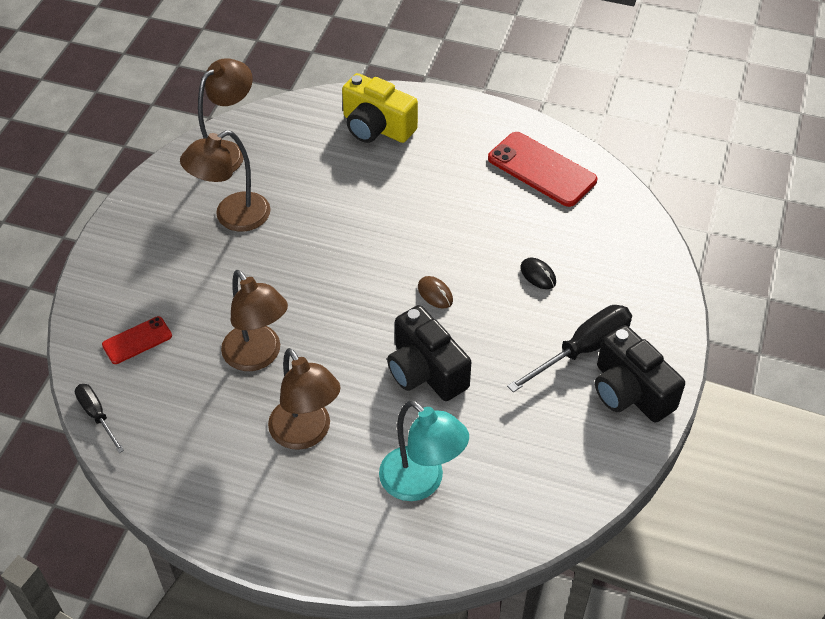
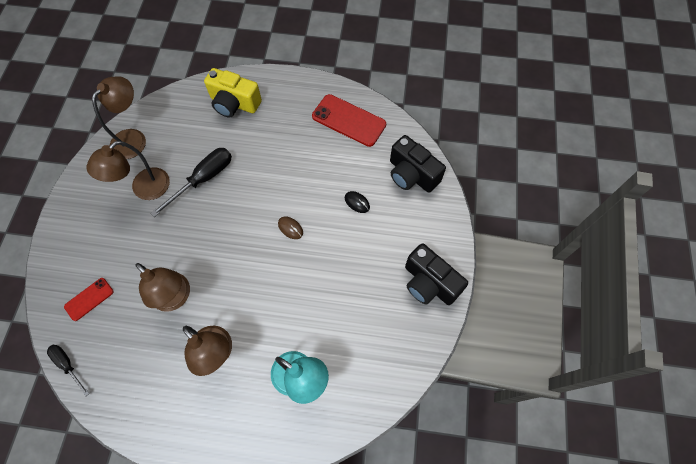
camera: 10 degrees left, 15 degrees up
(425, 371) = (292, 290): black camera -> black camera (411, 174)
(583, 349) = (394, 255): black screwdriver -> black screwdriver (203, 179)

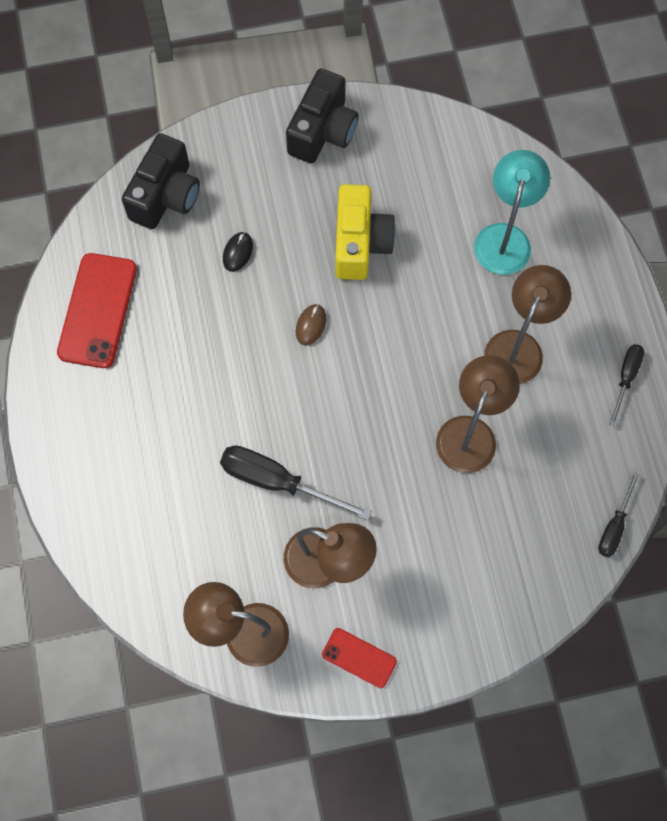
camera: 110 degrees left, 5 degrees up
(89, 299) = (521, 549): red phone -> red phone (359, 658)
(158, 422) = (626, 378): none -> black screwdriver
(234, 103) = (120, 499): yellow camera -> yellow camera (360, 243)

